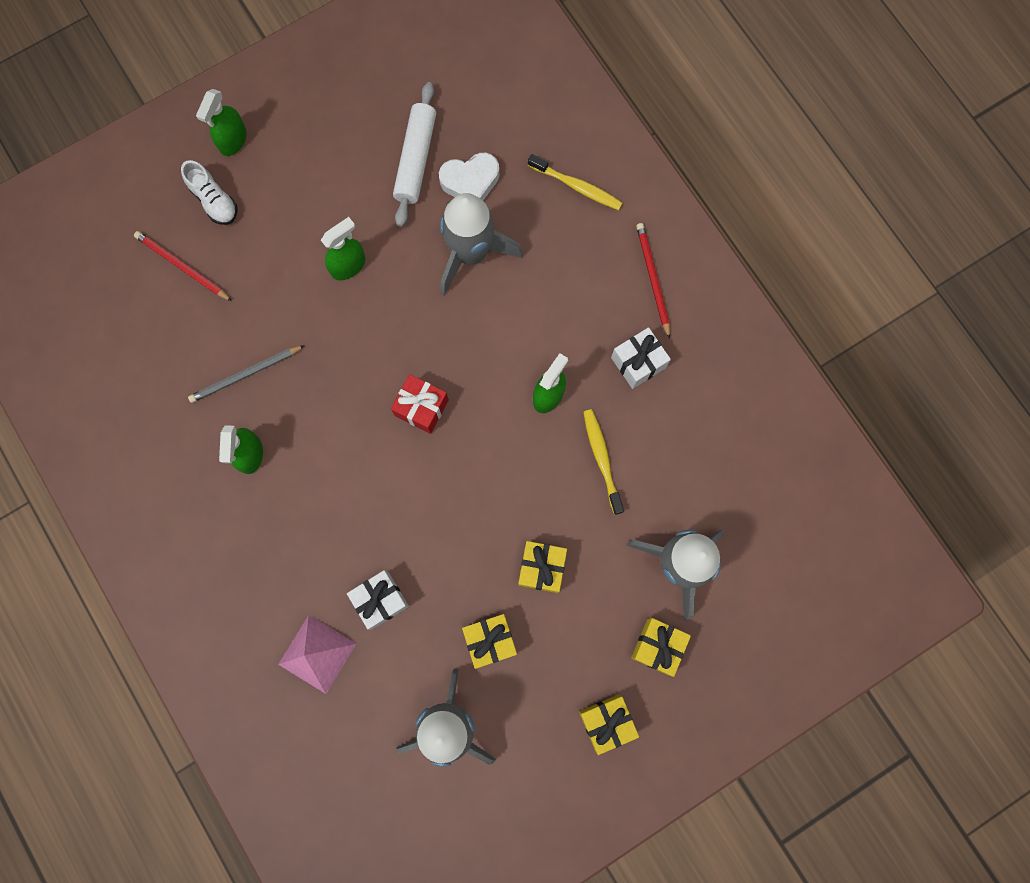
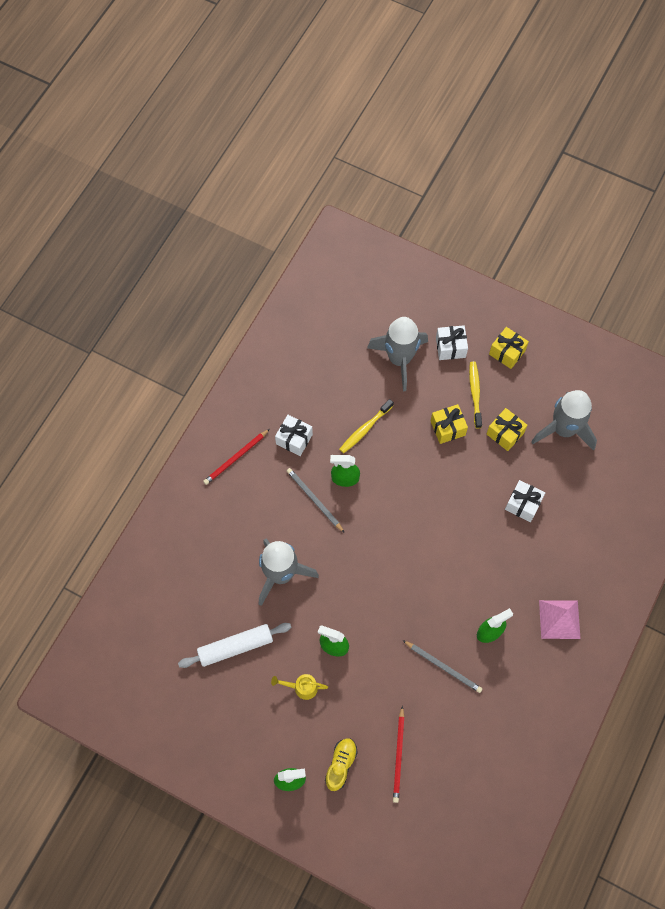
camera: 120 degrees left, 10 degrees down
(214, 201) = (341, 764): white shoe -> yellow shoe
(317, 653) = (575, 521): pink pyramid -> pink pyramid (559, 619)
(324, 206) = (302, 687): none -> yellow watering can
(421, 408) = (397, 547): red gift -> none
(470, 181) = (231, 602): white heart -> none
(542, 343) = (314, 500): none -> grey pencil
(577, 186) = (198, 534): yellow toothbrush -> yellow toothbrush (475, 394)
(658, 646) = (450, 347): yellow gift -> white gift

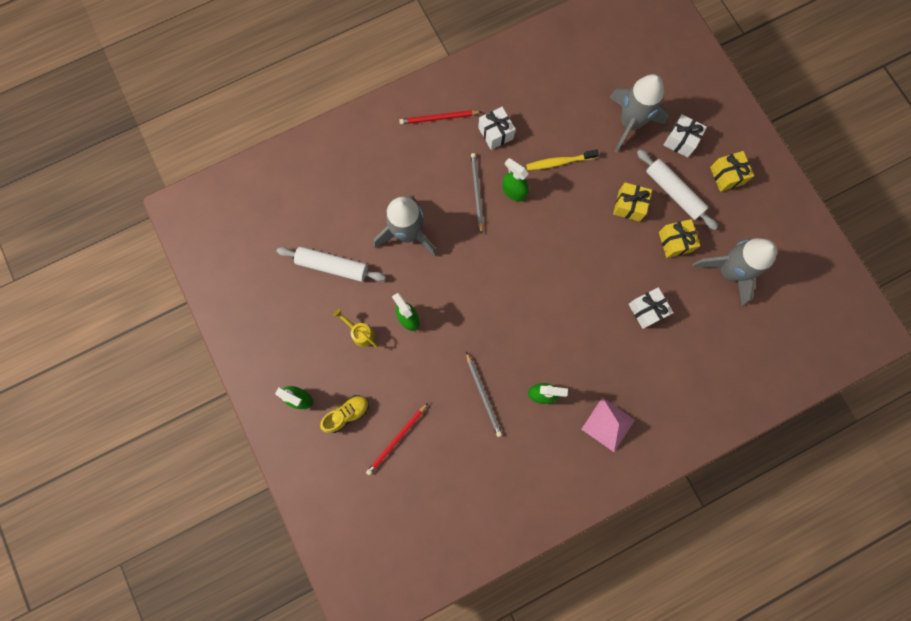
camera: 35 degrees right, 10 degrees up
(475, 394) = (673, 192): yellow toothbrush -> white rolling pin

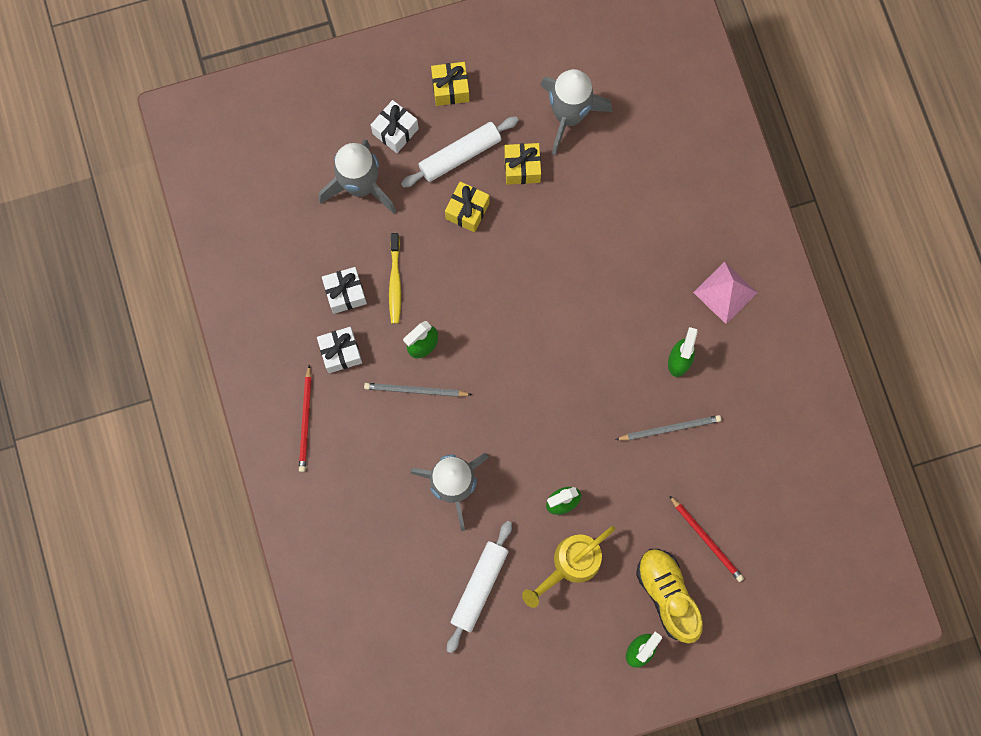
camera: 80 degrees left, 0 degrees up
(347, 414) = (667, 595): yellow shoe -> yellow shoe, size x1.57
(360, 333) = (571, 564): yellow watering can -> yellow watering can, size x1.72
(647, 310) = (599, 219): white gift -> white gift (345, 293)

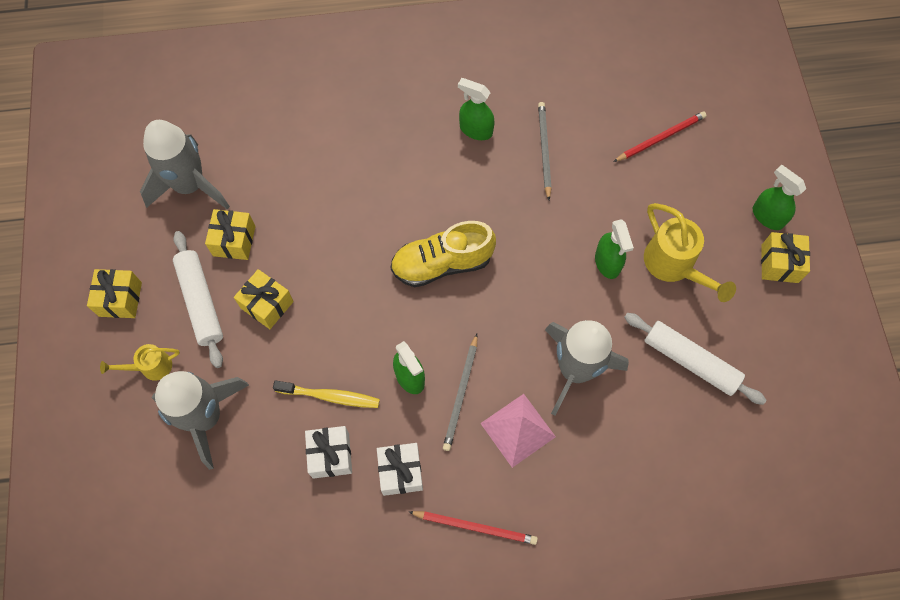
camera: 80 degrees left, 10 degrees down
(395, 131) = (151, 367): white gift -> yellow watering can
(591, 664) = (779, 263): none -> yellow gift
(667, 595) = (713, 182): yellow shoe -> yellow shoe (442, 264)
(725, 292) = (414, 78): pink pyramid -> pink pyramid (518, 430)

